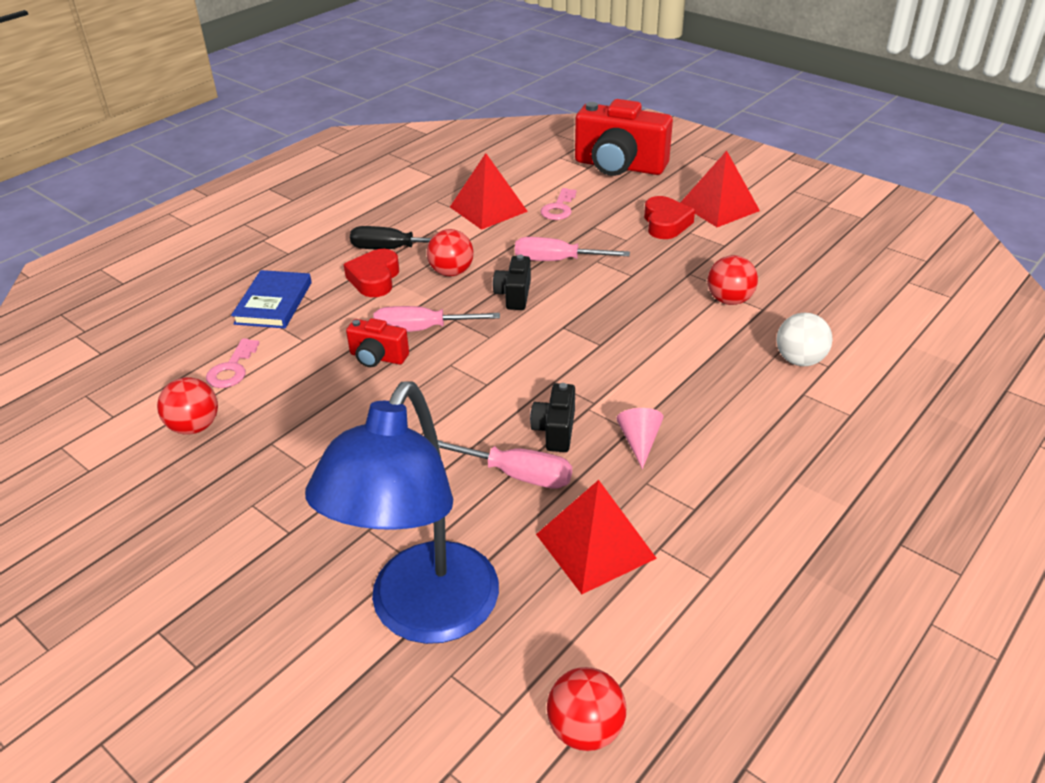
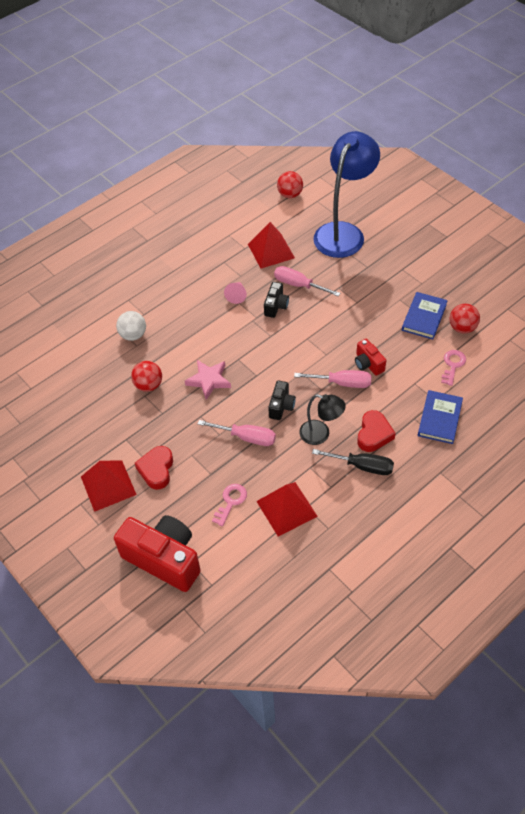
camera: 170 degrees left, 15 degrees up
(263, 438) = (424, 317): none -> blue book
(377, 357) = (368, 364): red camera -> red camera turned 150 degrees counterclockwise
(451, 272) = (320, 434): red ball -> black lamp
(637, 314) = (209, 380): none -> pink star

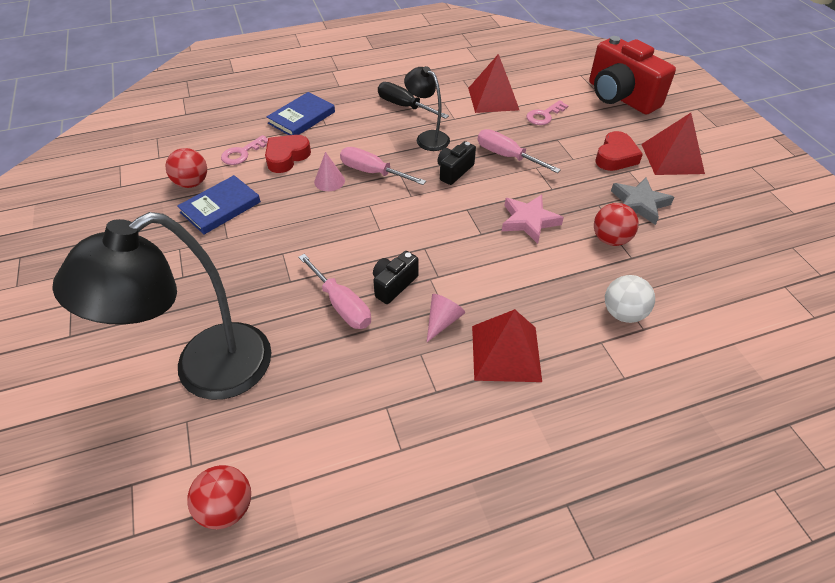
camera: 160 degrees left, 5 degrees down
(132, 424) = (639, 204): none -> grey star
(271, 251) = (346, 382): red pyramid -> red pyramid (506, 353)
(343, 232) = (205, 371): blue lamp -> black lamp
(368, 364) = (329, 181): red camera -> pink cone
(374, 434) = (375, 124): red heart -> red heart (286, 157)

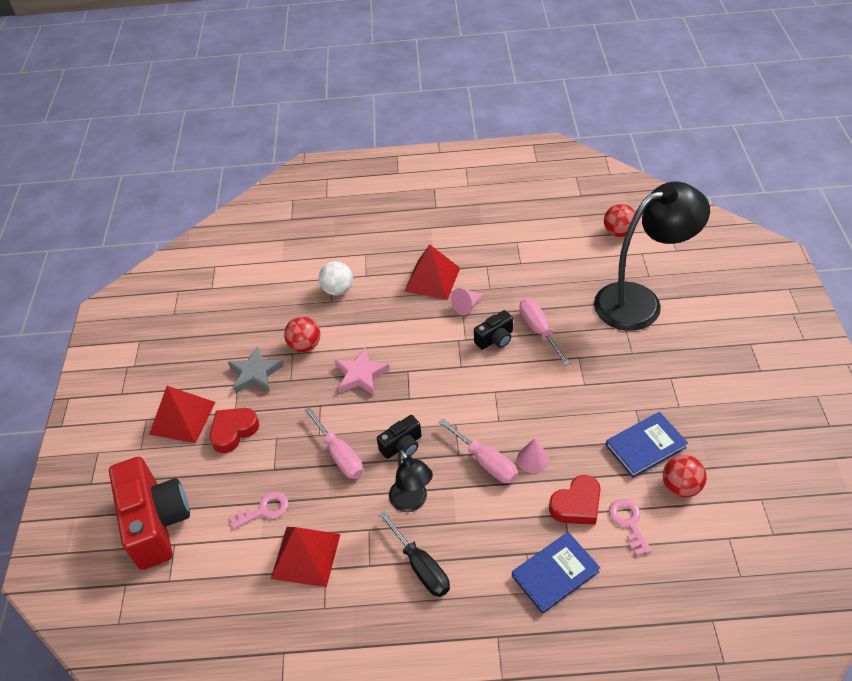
camera: 160 degrees left, 0 degrees up
(242, 153) = (628, 522): pink key -> pink key turned 75 degrees counterclockwise

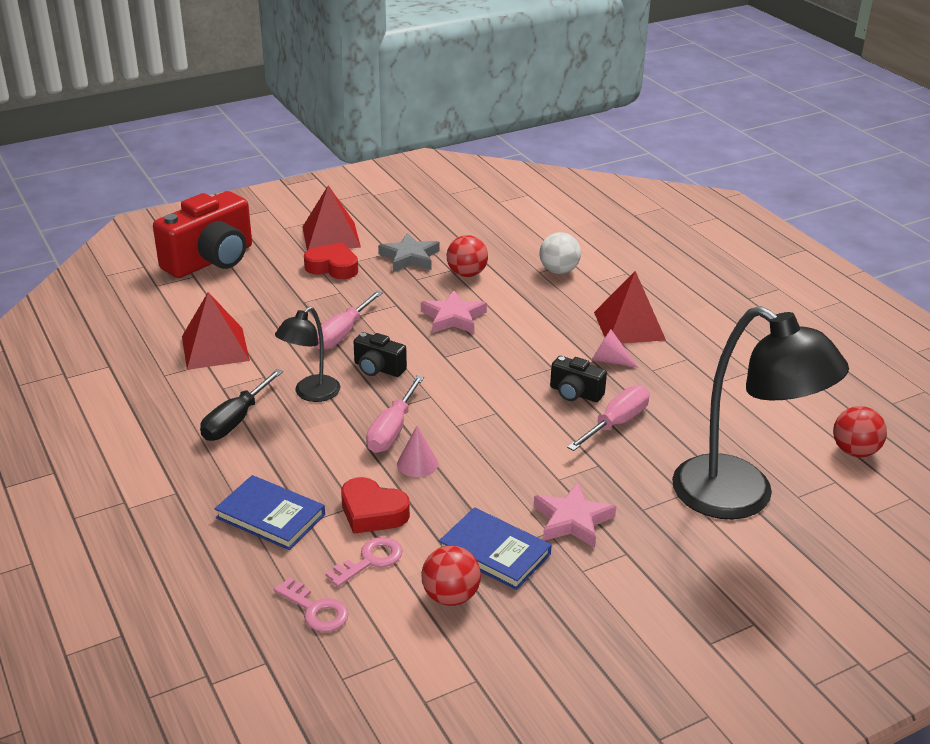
camera: 60 degrees right, 15 degrees down
(264, 510) = (254, 310): pink key -> pink key (316, 610)
(629, 393) = (572, 520): none -> pink star

